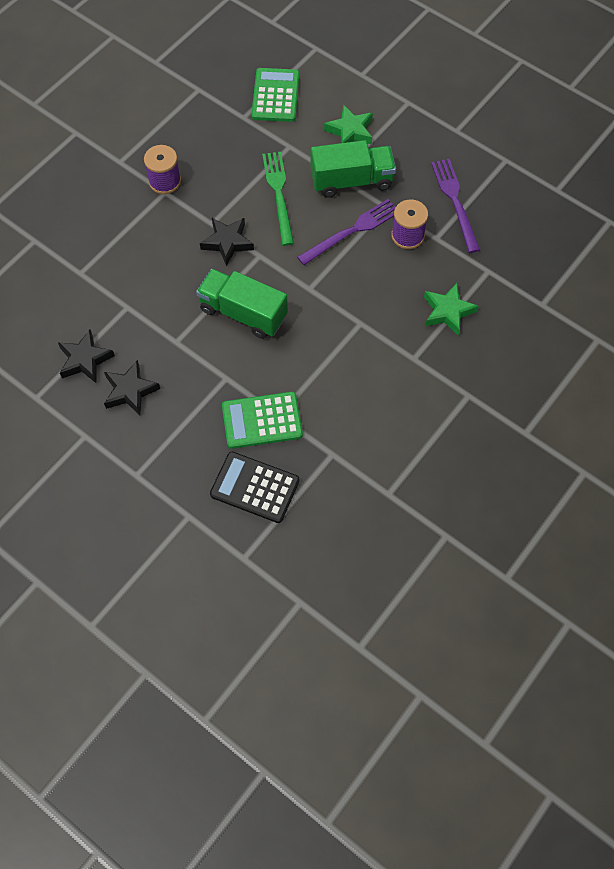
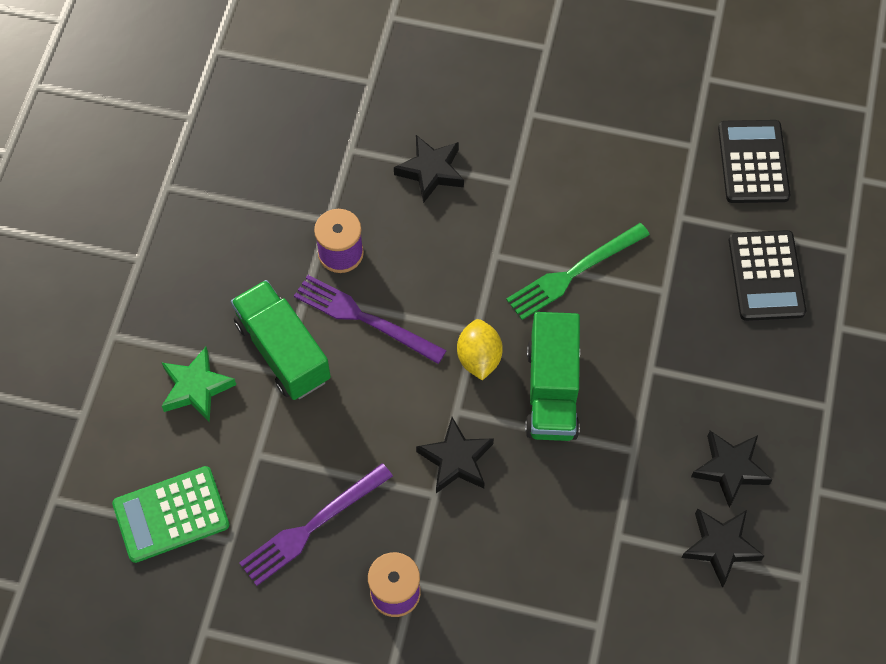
camera: 115 degrees left, 0 degrees up
(262, 421) = (682, 305): green calculator -> none
(279, 194) = (347, 431): green fork -> green fork (574, 273)
(289, 282) = (479, 358): none -> yellow lemon
(353, 529) = (753, 162): none -> black calculator
(448, 311) = (431, 171): green star -> black star
(455, 202) = (261, 220): purple fork -> purple fork (312, 526)

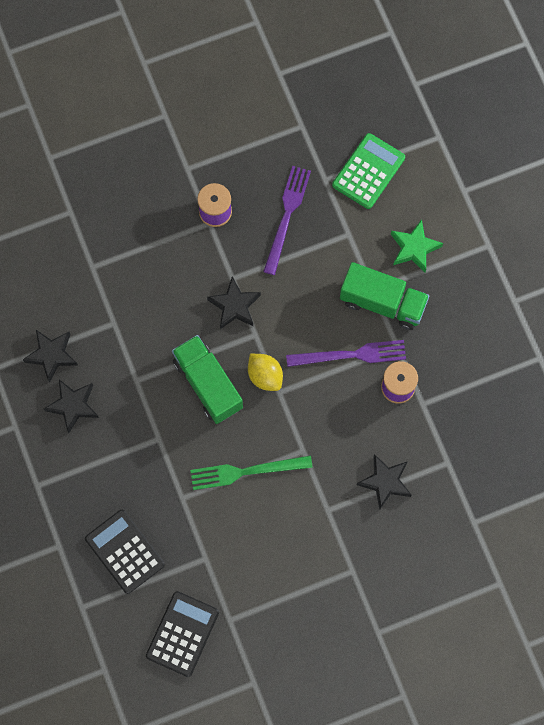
camera: 145 degrees right, 10 degrees up
(574, 273) = (246, 471): green fork -> green fork turned 120 degrees counterclockwise
(753, 162) = (182, 634): black calculator -> black calculator turned 120 degrees counterclockwise

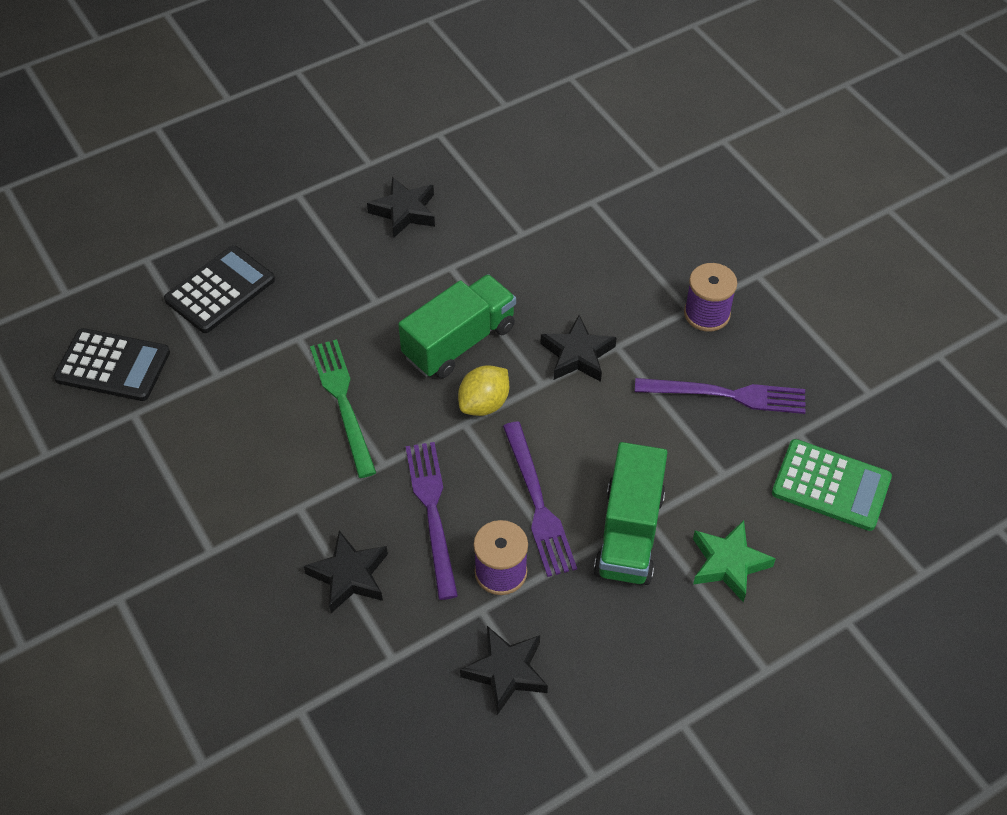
camera: 80 degrees right, 20 degrees down
(52, 355) = (466, 182): black star -> black star (506, 672)
(346, 423) = (432, 512): none -> purple fork

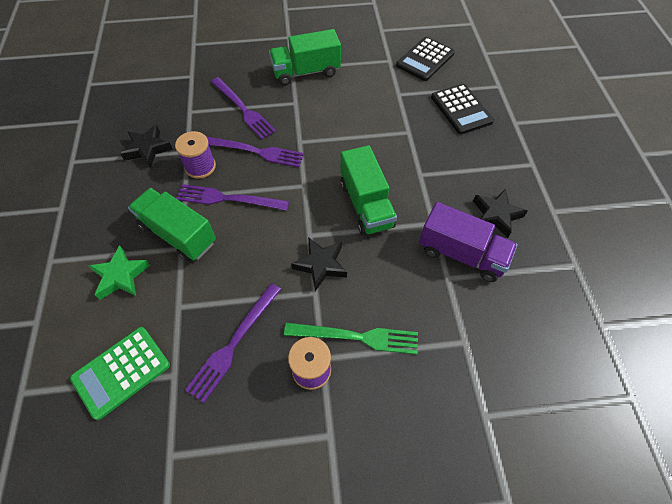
camera: 115 degrees right, 5 degrees up
(213, 524) = (306, 72): none -> green truck
(343, 402) = (351, 137): green fork -> green fork (356, 337)
(349, 576) = (243, 109): black star -> purple fork
(481, 229) = (461, 254): none -> purple truck
(484, 404) = (312, 200): yellow lemon -> none

